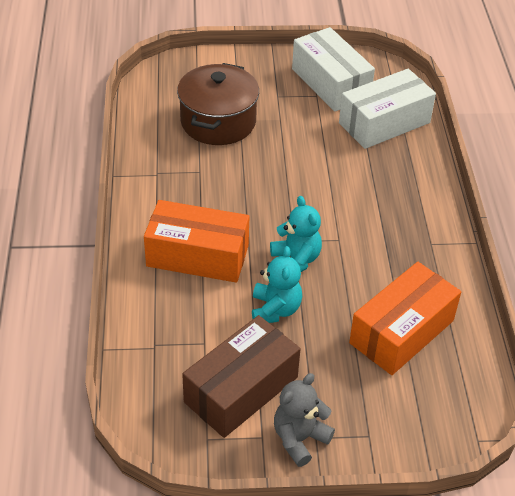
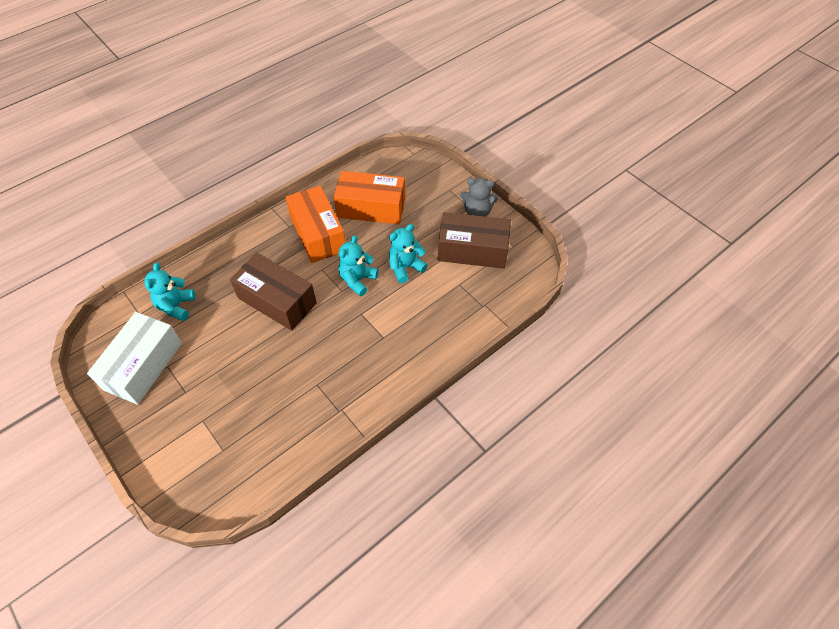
camera: 125 degrees left, 10 degrees up
(197, 256) = (398, 331): orange box -> orange box (318, 234)
(218, 122) = (248, 411): brown pot -> none
(326, 189) = (277, 300): none -> brown box
(384, 123) = (176, 306): white box -> turquoise teddy bear

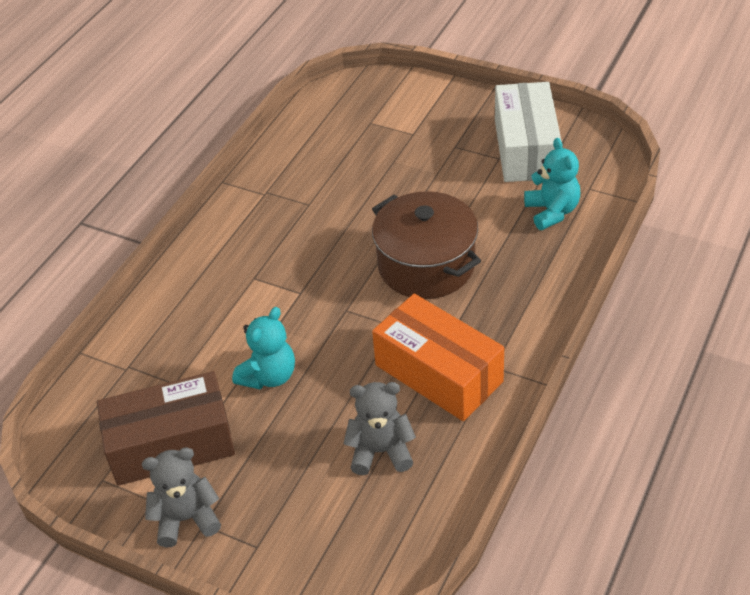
camera: 160 degrees right, 10 degrees down
(277, 300) = (426, 265): brown box -> brown pot
(357, 280) = (331, 332): turquoise teddy bear -> none
(371, 208) = (380, 451): orange box -> grey teddy bear

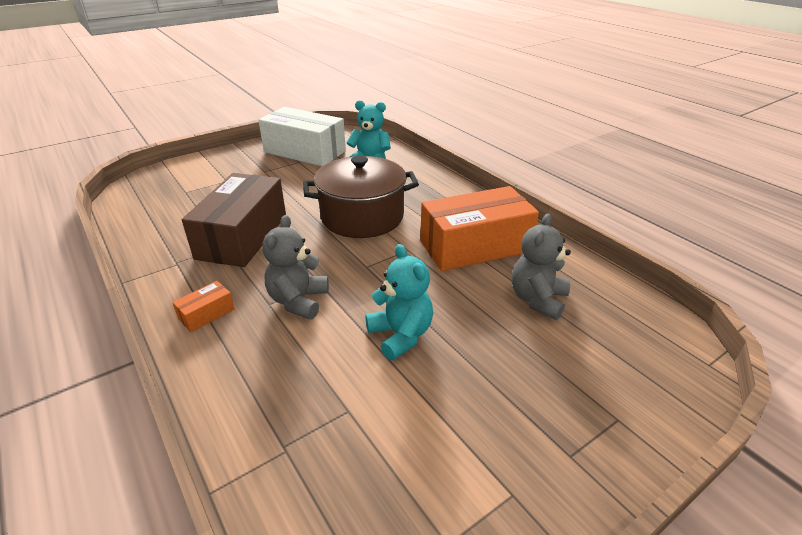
camera: 65 degrees left, 10 degrees down
(171, 444) = (436, 445): brown box -> brown box (242, 236)
(186, 519) = (555, 469): grey teddy bear -> grey teddy bear (298, 301)
(219, 251) = (206, 314): none -> orange box

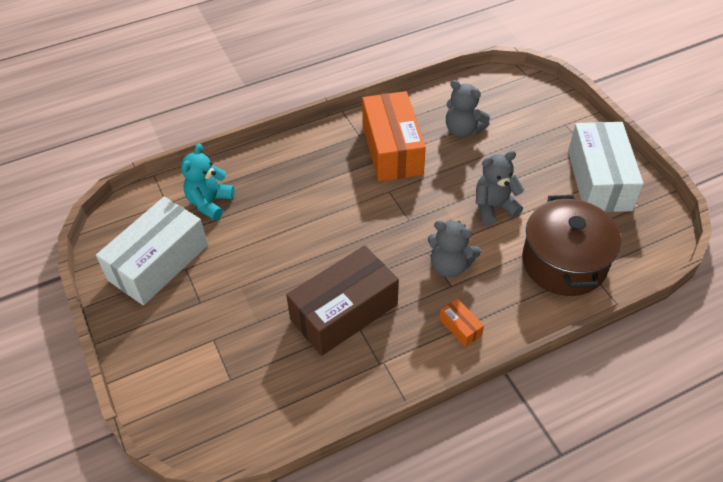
camera: 80 degrees left, 15 degrees up
(242, 236) = (344, 312): brown box -> brown box turned 60 degrees counterclockwise
(362, 217) = (328, 217): brown pot -> brown pot (564, 262)
(401, 335) = (494, 207): turquoise teddy bear -> grey teddy bear
(496, 470) = (599, 180): none -> white box

